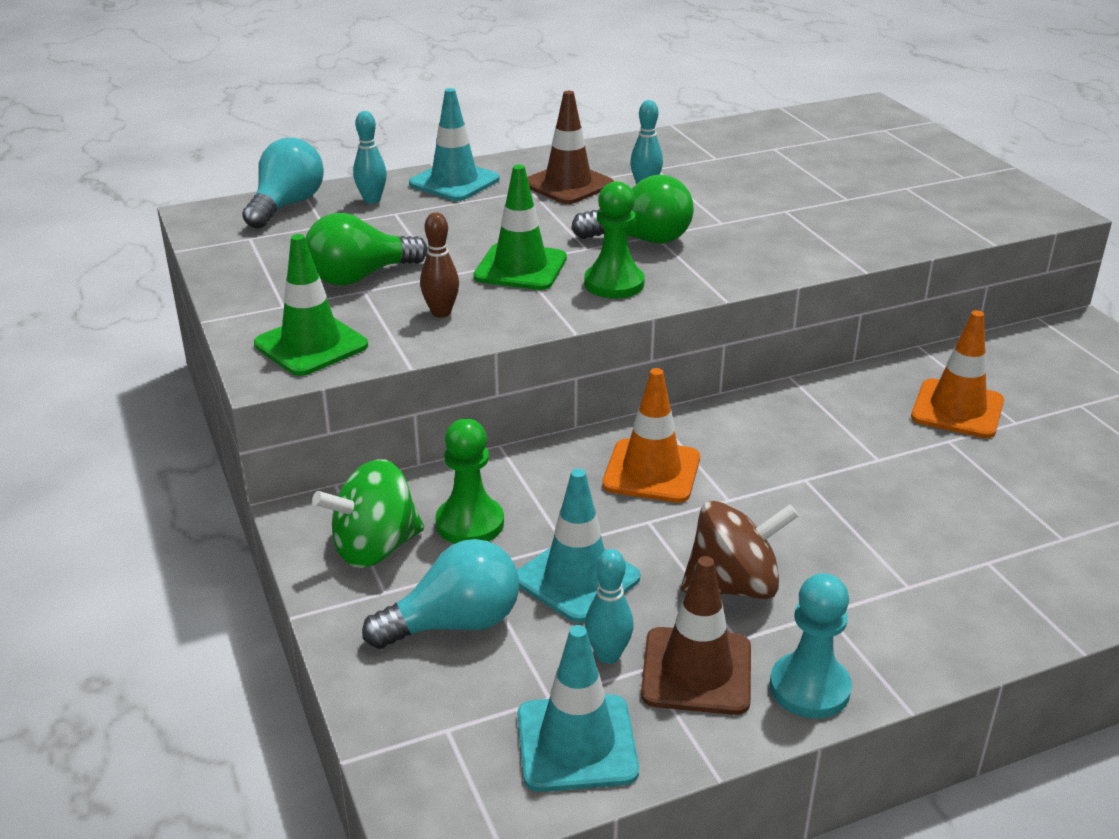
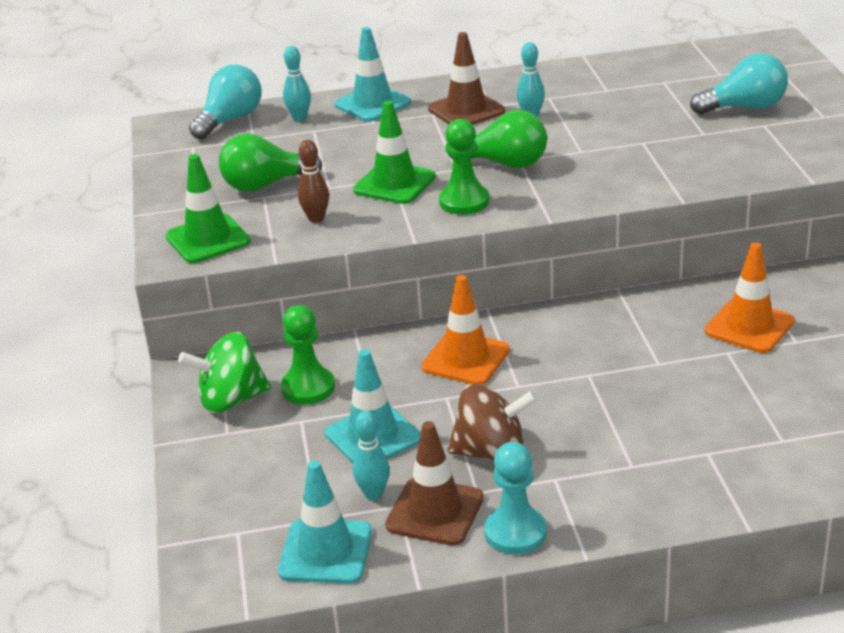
camera: 15 degrees right, 0 degrees up
(454, 623) = (269, 460): turquoise light bulb -> turquoise light bulb (744, 107)

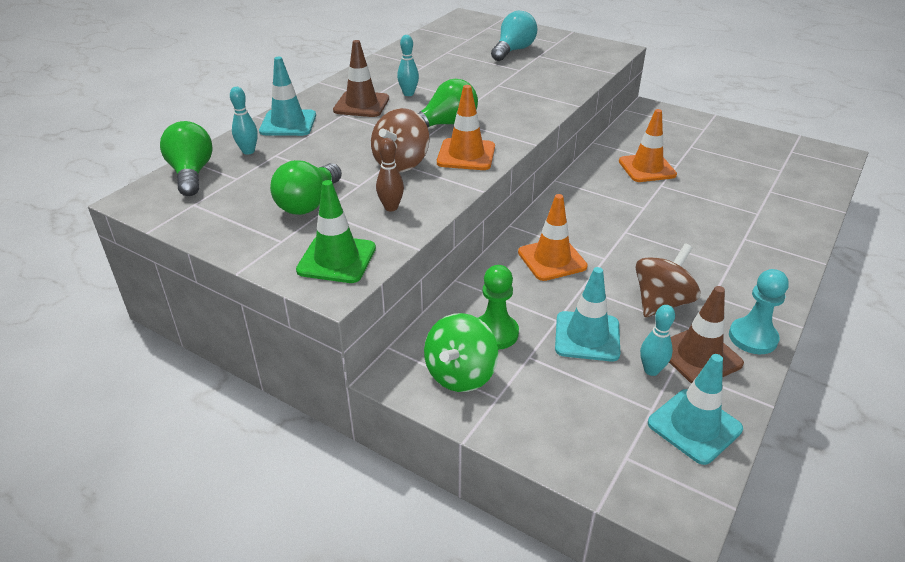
camera: 50 degrees left, 5 degrees up
(230, 120) = (191, 173): turquoise light bulb -> green light bulb
(394, 184) = (401, 163): green traffic cone -> brown spinning top
(464, 201) = (466, 155): green pawn -> orange traffic cone

